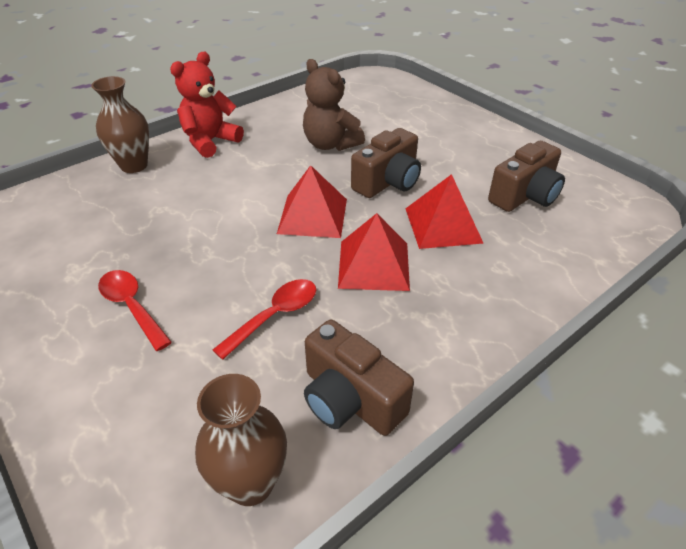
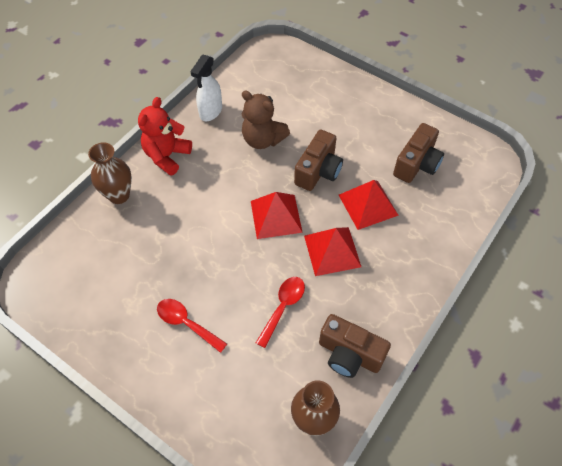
camera: 15 degrees left, 15 degrees up
(281, 114) = (210, 112): none -> white spray bottle

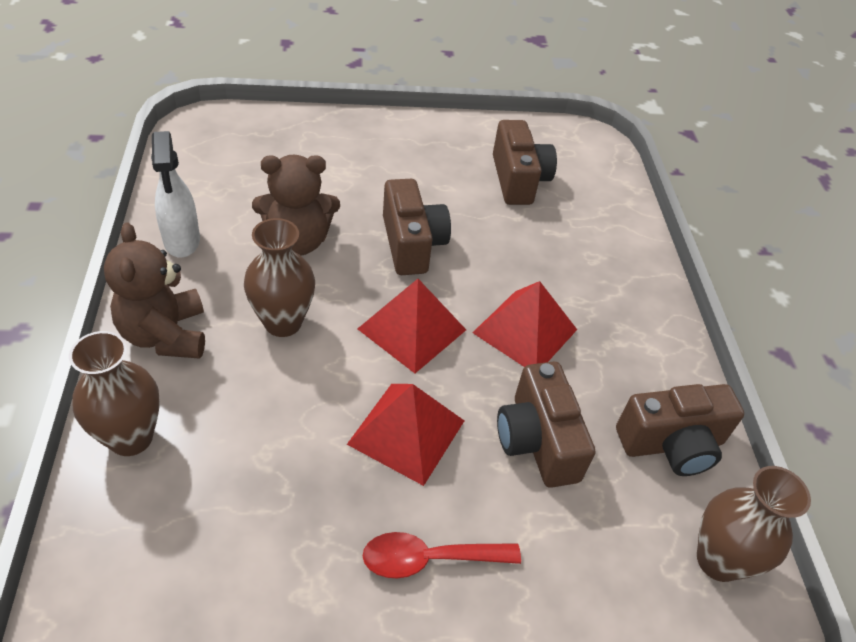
camera: 45 degrees left, 10 degrees down
(167, 156) = (165, 335): red teddy bear -> brown teddy bear
(220, 178) = (283, 322): none -> brown vase
(283, 307) = (537, 441): red spoon -> brown camera
(368, 205) = (511, 252): red pyramid -> red pyramid (407, 432)

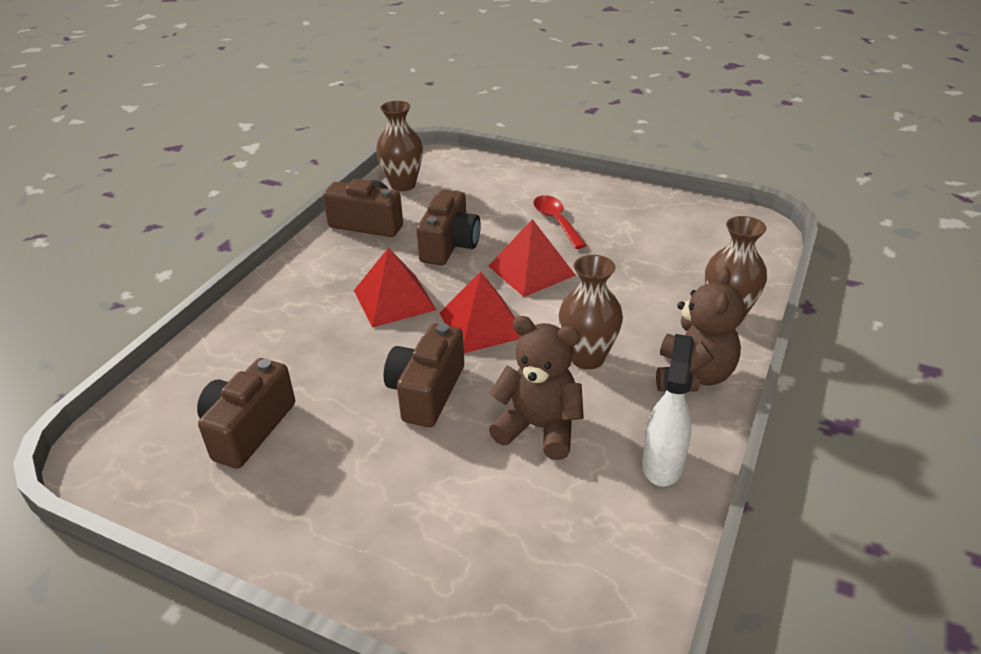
camera: 145 degrees left, 10 degrees down
(429, 559) = (556, 221): red spoon -> red spoon turned 135 degrees counterclockwise

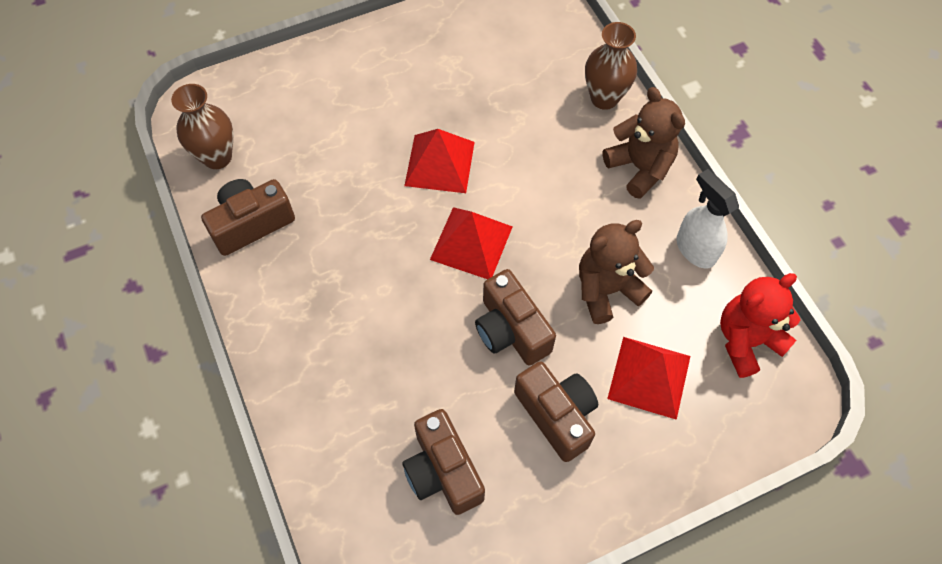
camera: 50 degrees left, 25 degrees up
(394, 300) = (382, 277): red pyramid -> red pyramid (649, 377)
(449, 245) = (349, 190): brown camera -> brown camera (557, 415)
(556, 221) = (394, 98): red spoon -> none
(587, 358) = (568, 209): brown vase -> none
(612, 569) = (746, 340): none -> red teddy bear

